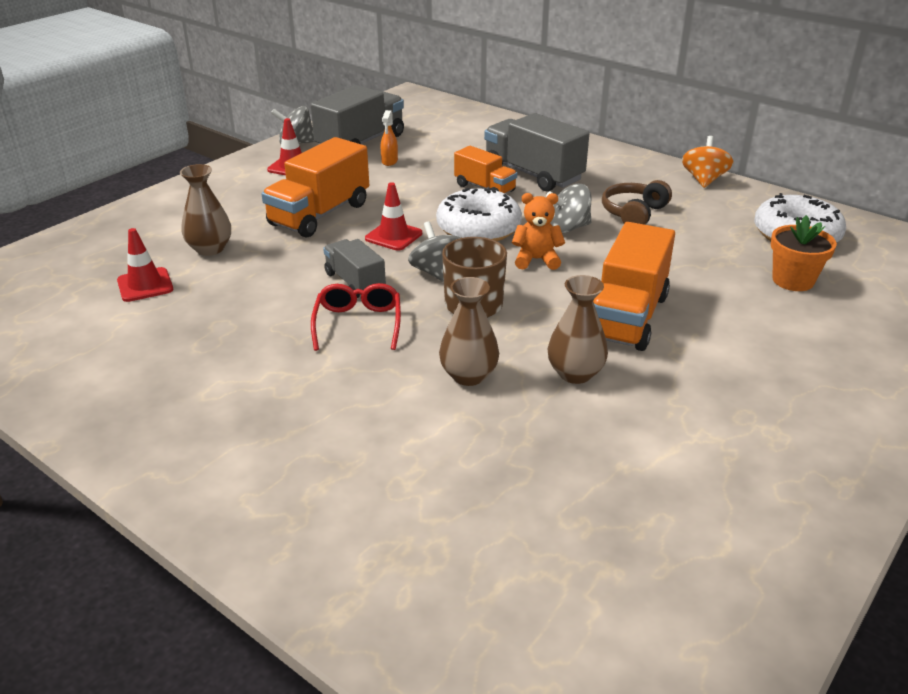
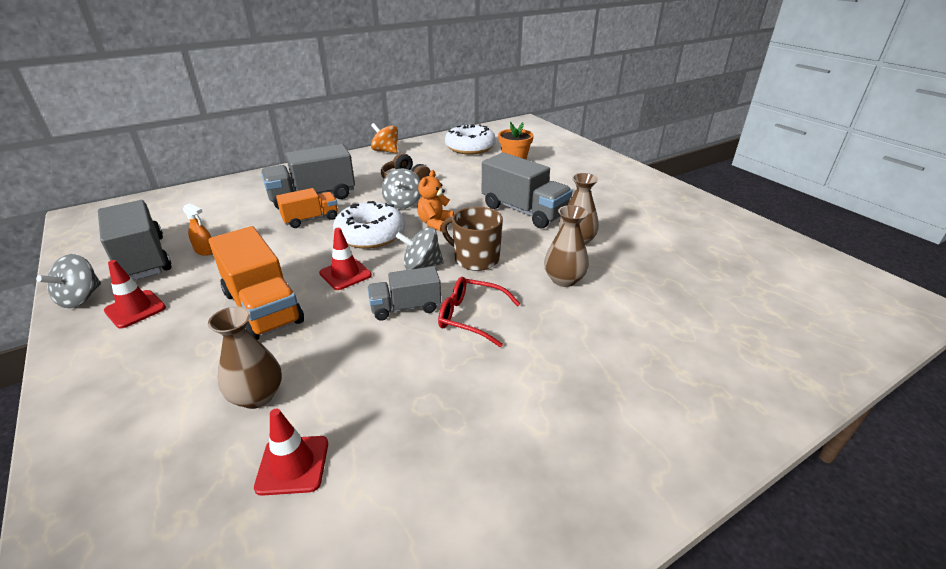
camera: 70 degrees left, 0 degrees up
(627, 317) = (523, 211): orange truck -> grey truck

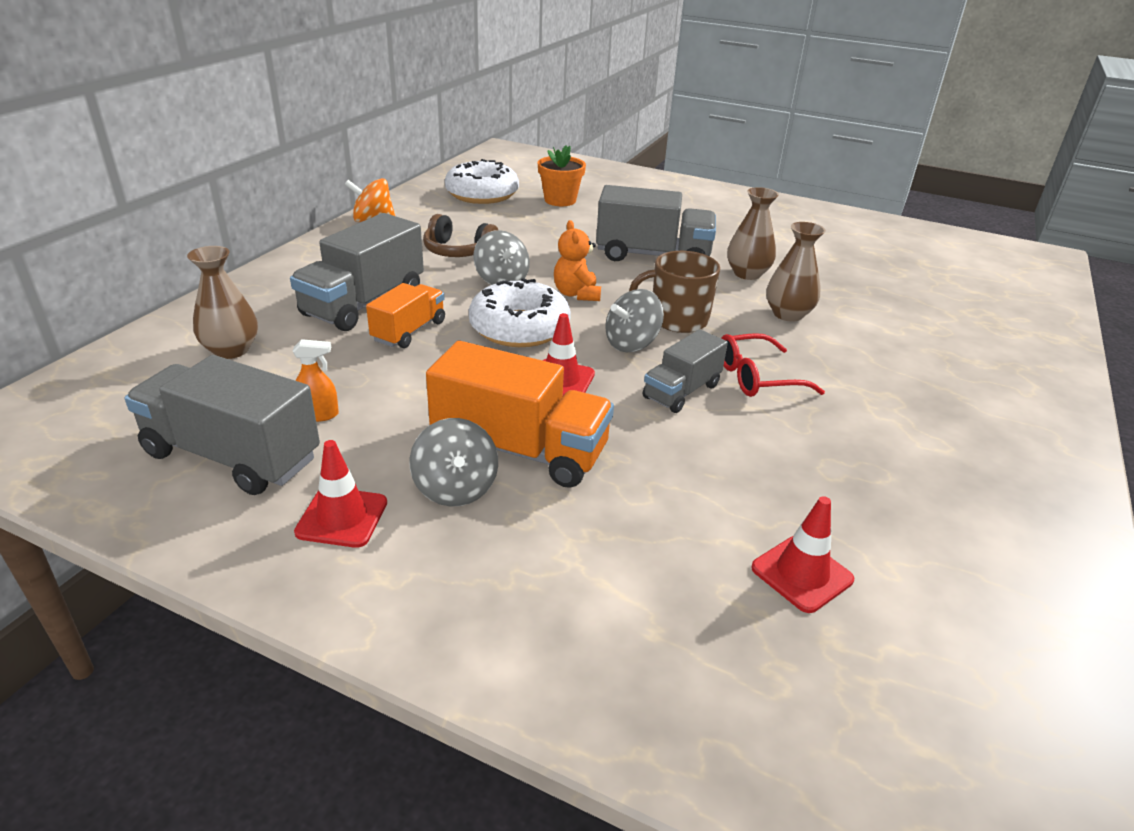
camera: 35 degrees left, 0 degrees up
(81, 298) = (221, 539): grey spinning top -> grey spinning top (455, 488)
(257, 396) = (667, 535): brown vase -> brown vase (231, 350)

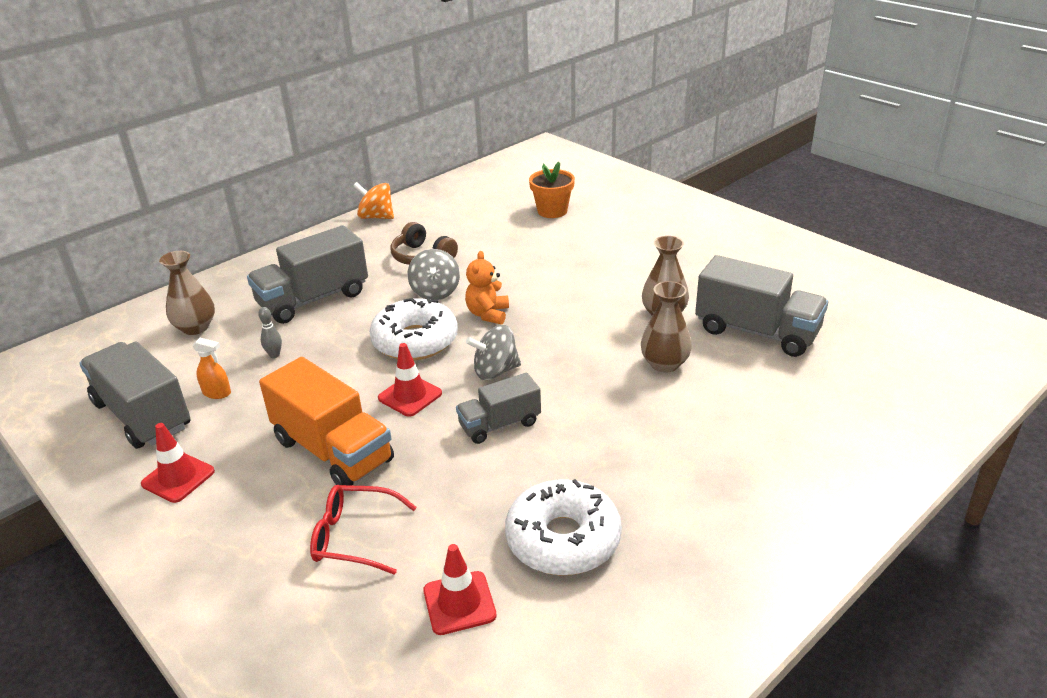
camera: 25 degrees right, 0 degrees up
(362, 364) = (274, 355): none -> grey bowling pin
(409, 331) = (328, 331): orange truck -> none
(455, 488) = (265, 472): grey spinning top -> none
(482, 194) = (487, 197): white donut -> white donut (563, 539)
(652, 255) = (589, 282): grey truck -> grey truck (756, 332)
(677, 319) = (555, 353): brown mug -> none
(757, 377) = (577, 423): red glasses -> red glasses (354, 537)

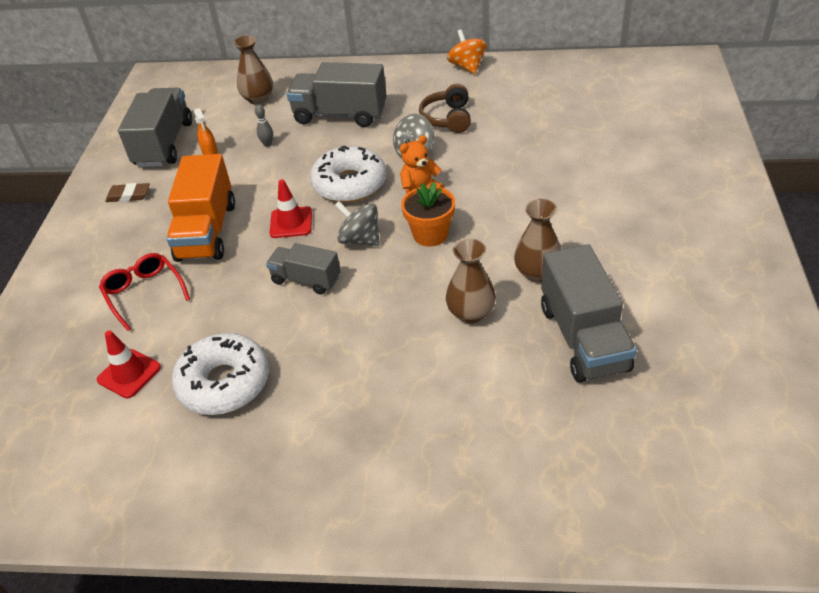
camera: 50 degrees right, 10 degrees up
(178, 478) = (128, 195): red traffic cone -> brown eraser
(552, 211) = (599, 128): orange flower pot -> orange flower pot (430, 234)

